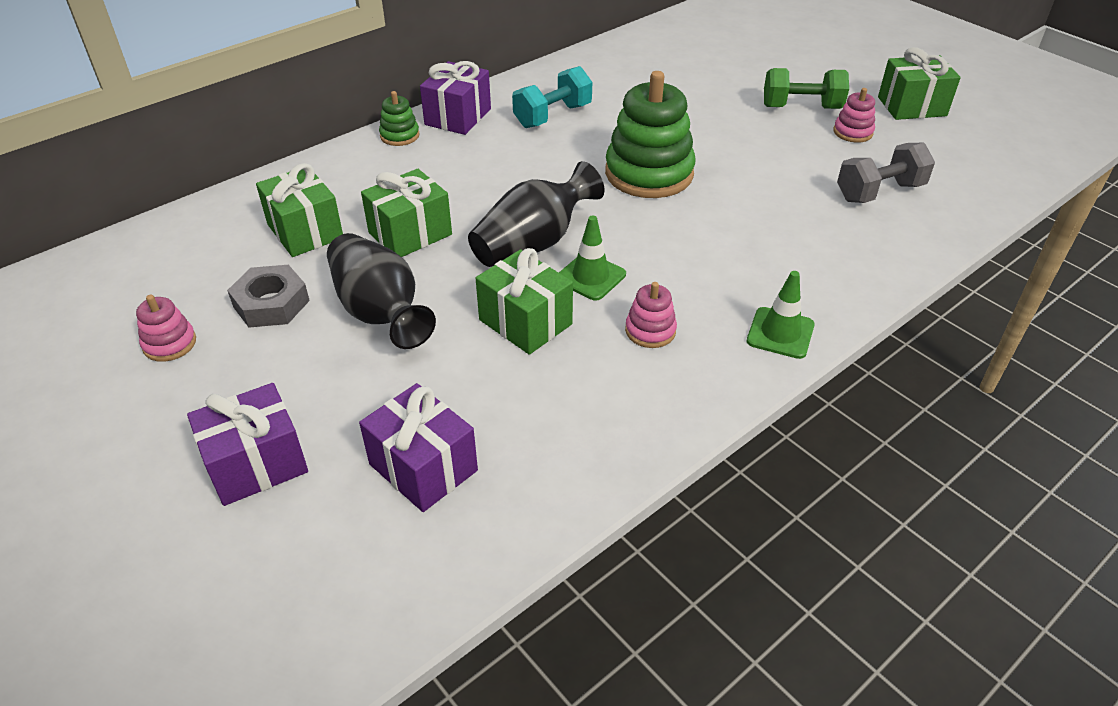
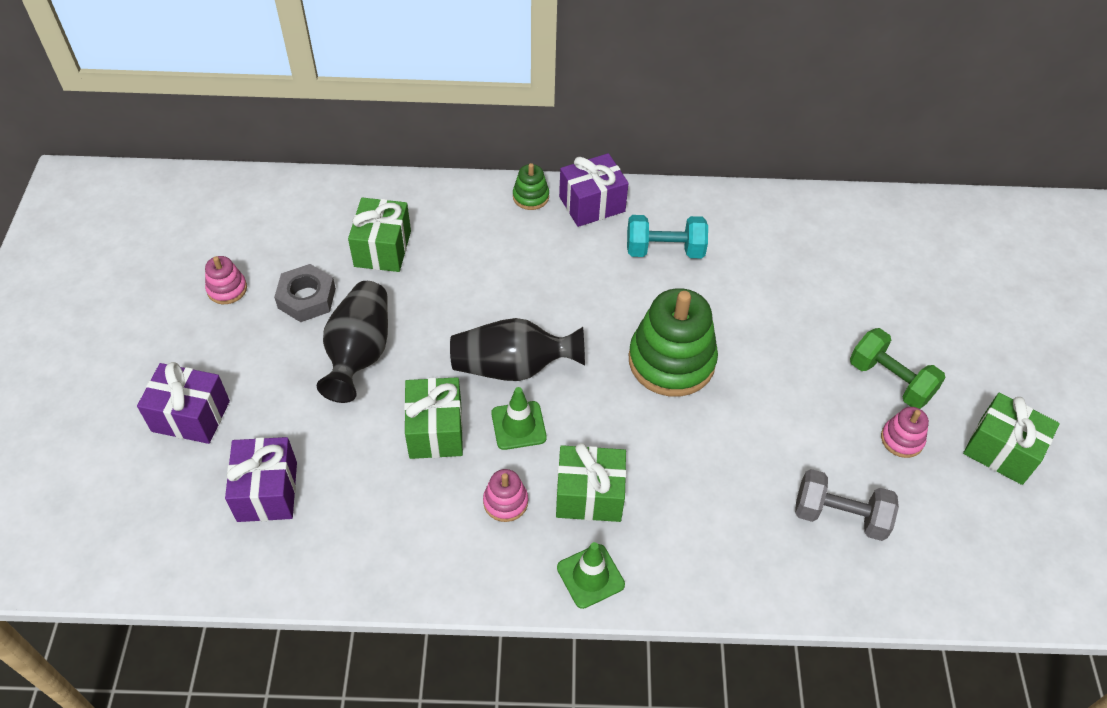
camera: 40 degrees right, 10 degrees up
(410, 234) = (443, 298): green gift -> green gift (589, 495)

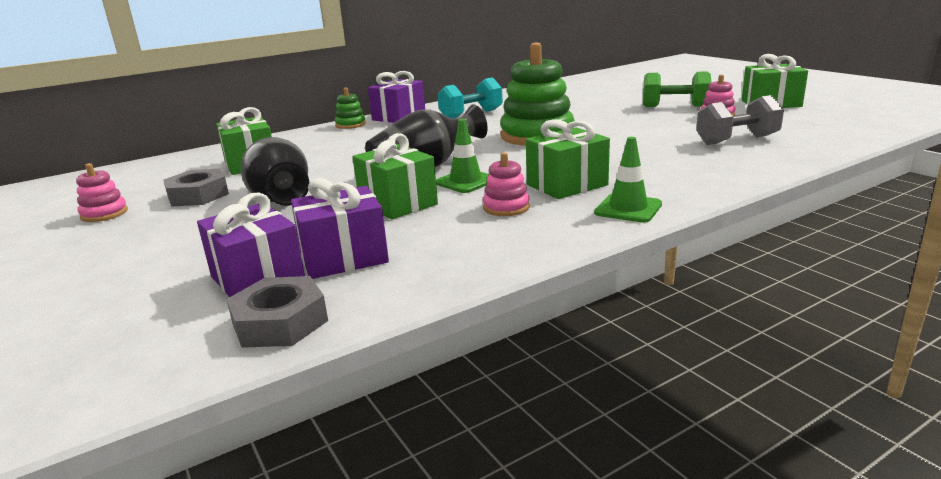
camera: 30 degrees left, 30 degrees down
(191, 416) = (116, 275): purple gift -> purple gift (343, 257)
(248, 561) = (280, 322): none -> grey nut

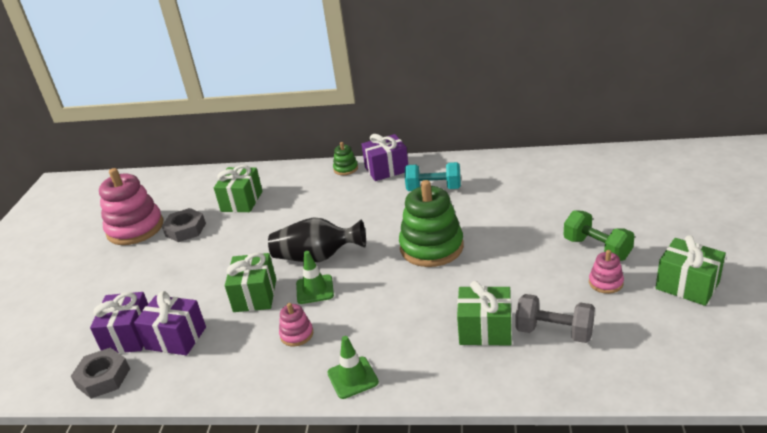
camera: 40 degrees right, 10 degrees up
(104, 214) = (135, 228): pink stacking toy -> pink stacking toy, size x2.13
(280, 199) = (213, 256): black vase -> none
(567, 185) = (359, 328): green gift -> green gift (485, 330)

